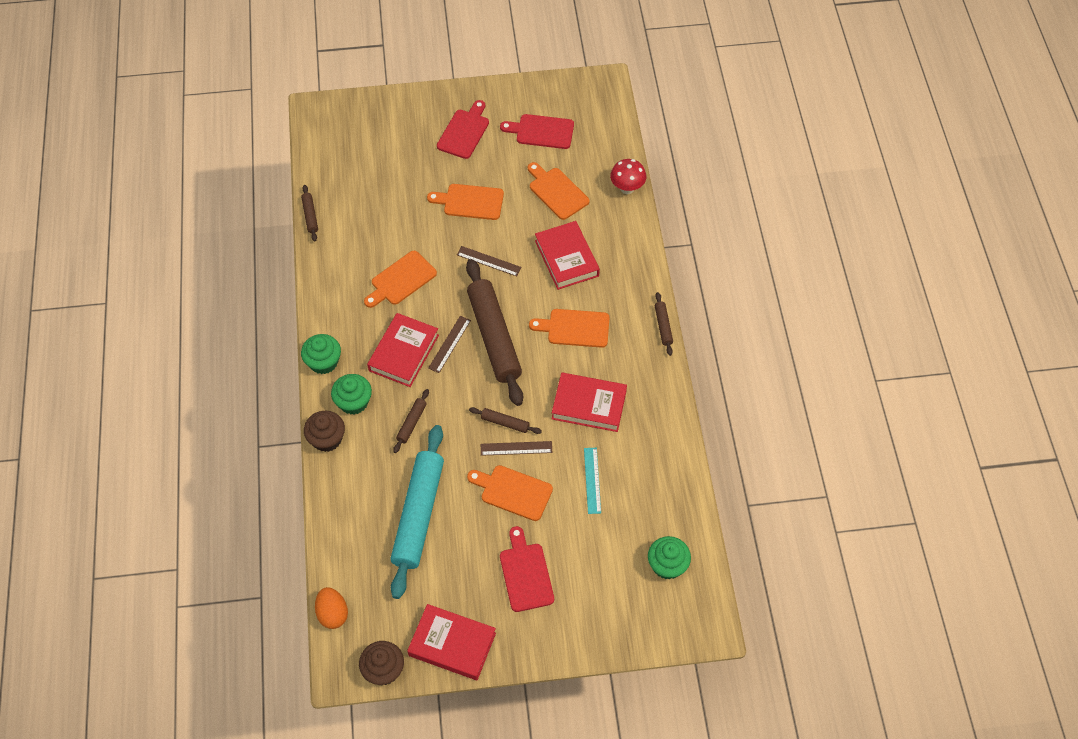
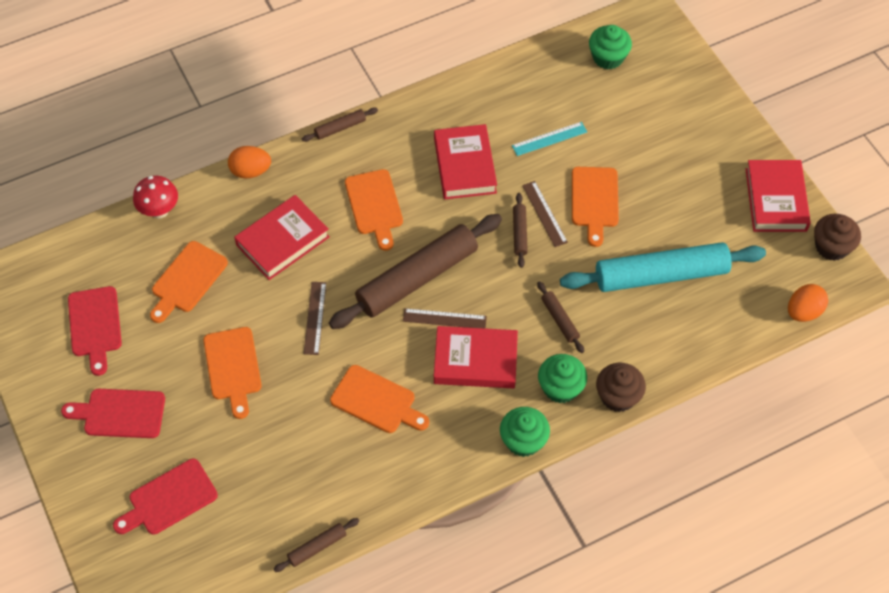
camera: 110 degrees left, 0 degrees up
(412, 423) = (560, 320): brown rolling pin -> brown rolling pin turned 60 degrees clockwise
(525, 574) = (675, 163): red cutting board -> red cutting board (169, 499)
(642, 254) = (250, 171): none -> orange egg

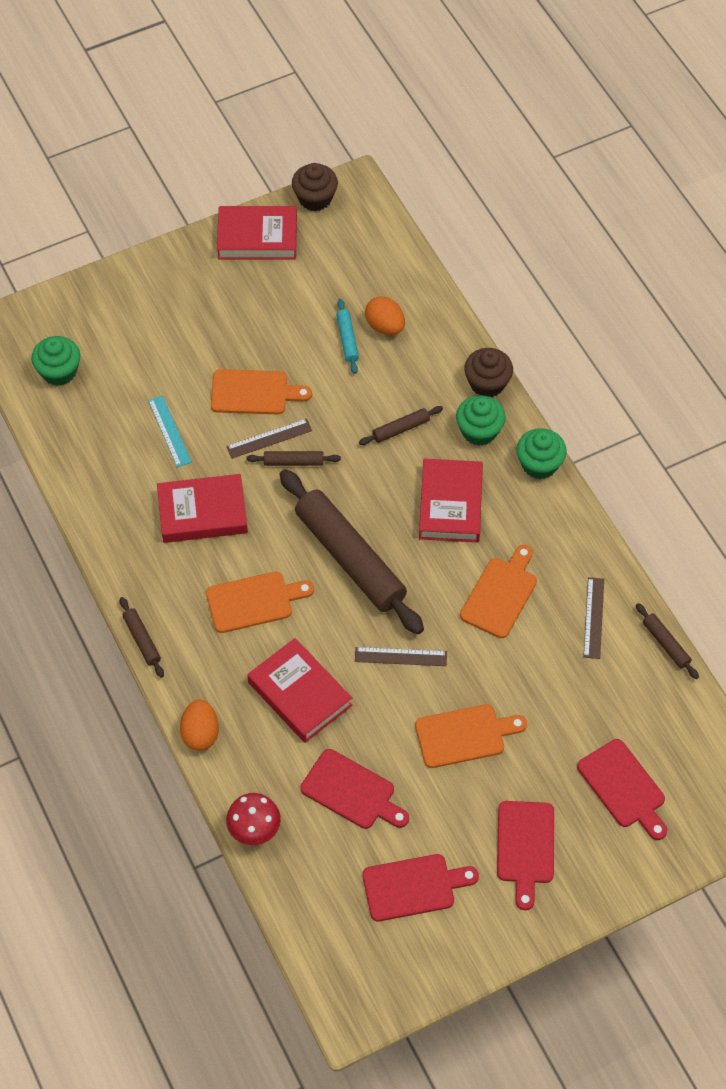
camera: 90 degrees left, 0 degrees up
(187, 280) = (351, 791): orange cutting board -> red cutting board
(444, 319) = (400, 532): brown ruler -> brown ruler (594, 618)
(661, 275) = (347, 340): turquoise rolling pin -> turquoise rolling pin, size x0.42
(803, 312) = (389, 228): orange egg -> orange egg (385, 326)

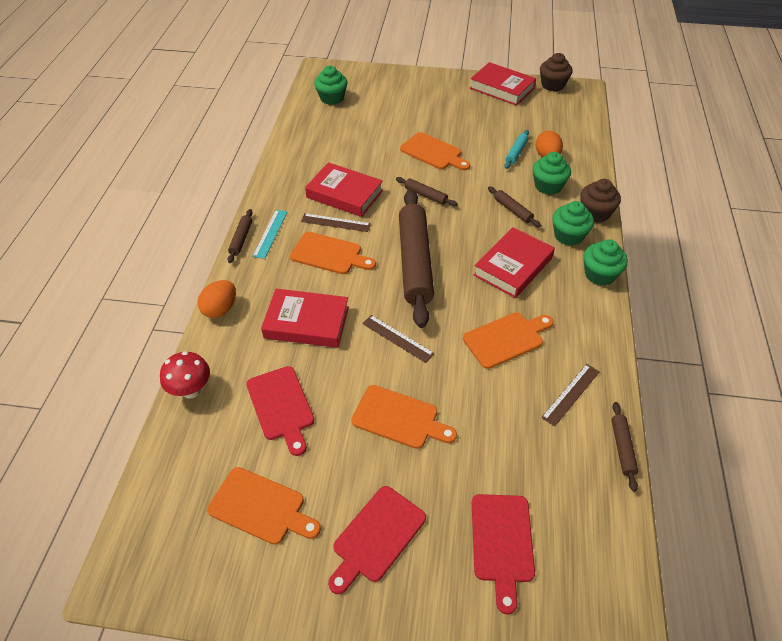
camera: 35 degrees right, 10 degrees down
(169, 431) = (365, 148): turquoise ruler -> turquoise ruler (270, 233)
(269, 438) = (421, 177): brown ruler -> brown ruler (335, 223)
(300, 694) = (306, 322): red book -> red book turned 75 degrees counterclockwise
(401, 429) = (513, 210): brown rolling pin -> brown rolling pin turned 45 degrees clockwise
(413, 887) = (260, 507): red cutting board -> orange cutting board
(415, 372) = (548, 186): none -> green cupcake

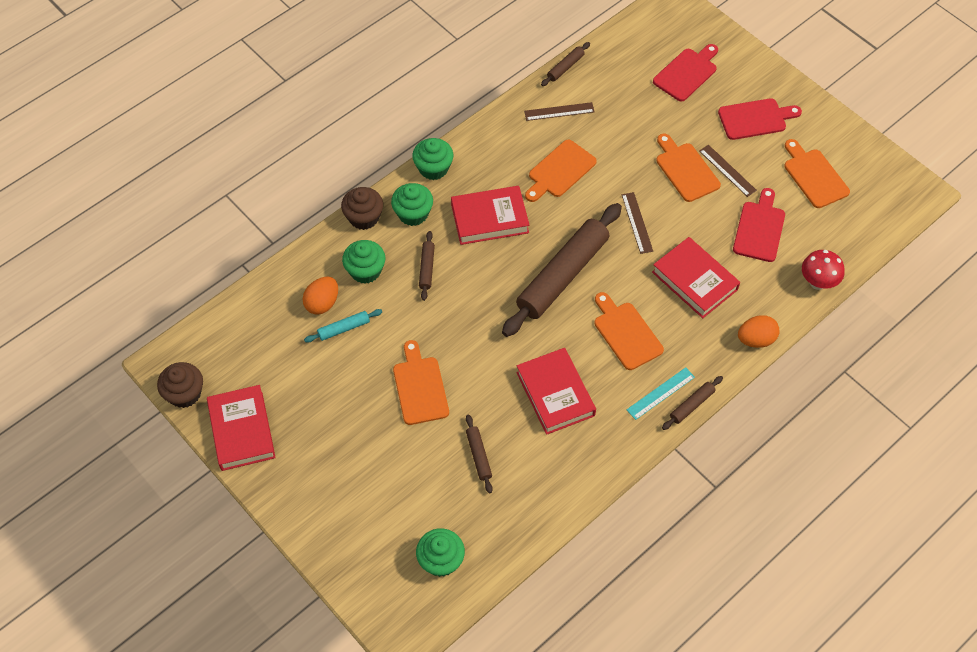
camera: 140 degrees left, 10 degrees up
(335, 223) = (592, 364): brown ruler -> brown ruler (727, 170)
(425, 195) = (483, 338): brown rolling pin -> brown rolling pin (479, 456)
(506, 339) = (560, 171): orange cutting board -> orange cutting board turned 60 degrees counterclockwise

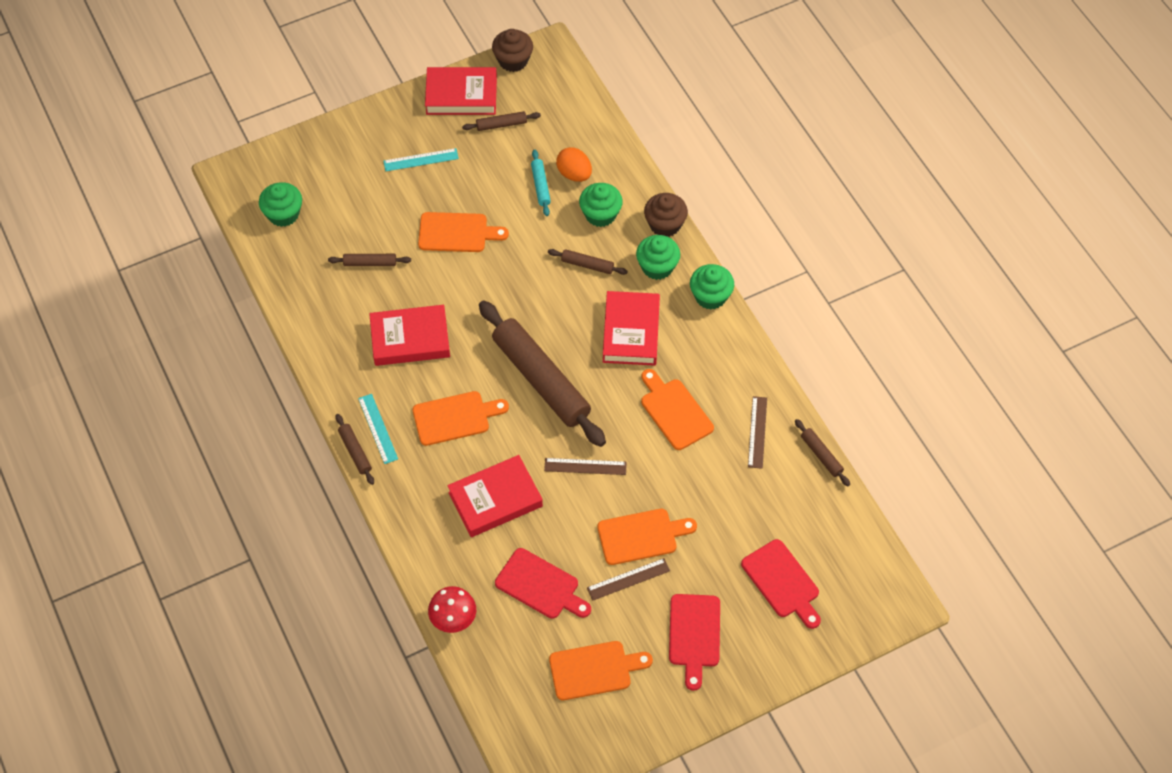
camera: 105 degrees right, 0 degrees up
(273, 382) = (501, 124): none -> brown rolling pin
(337, 446) = (421, 160): none -> turquoise ruler
(756, 339) = (406, 534): orange egg -> none

